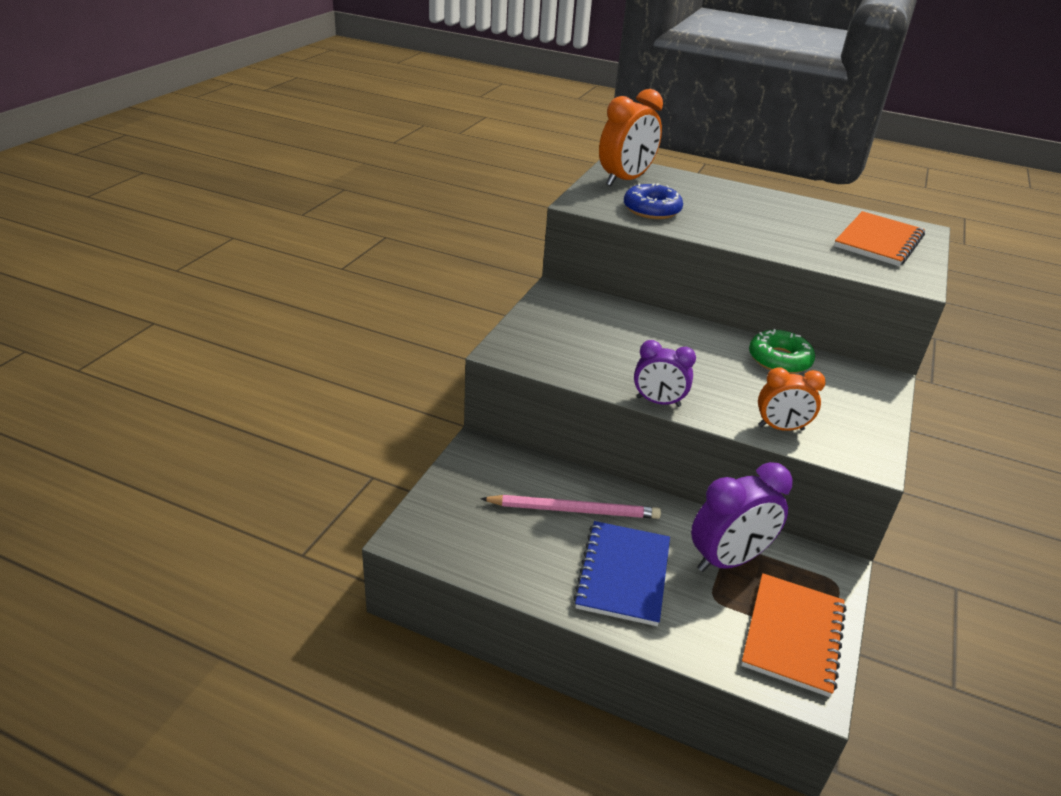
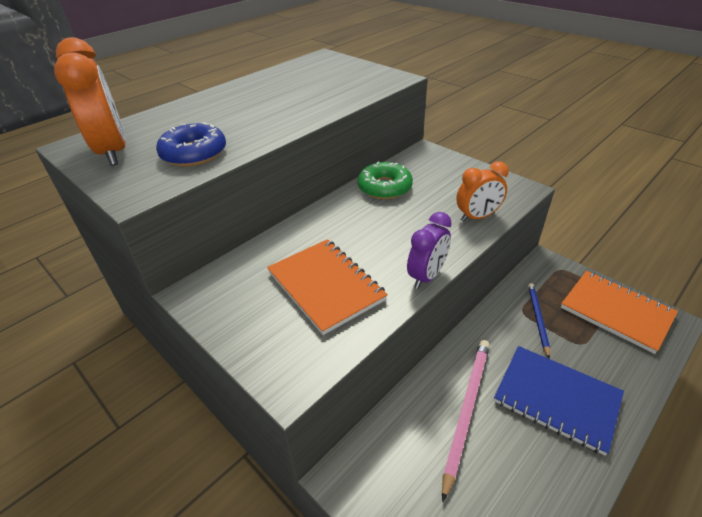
camera: 65 degrees left, 5 degrees up
(728, 560) = (538, 319): purple clock -> blue pencil
(781, 428) = (477, 217): orange clock -> orange clock turned 45 degrees clockwise
(878, 241) = (330, 73): orange notebook -> orange notebook (325, 286)

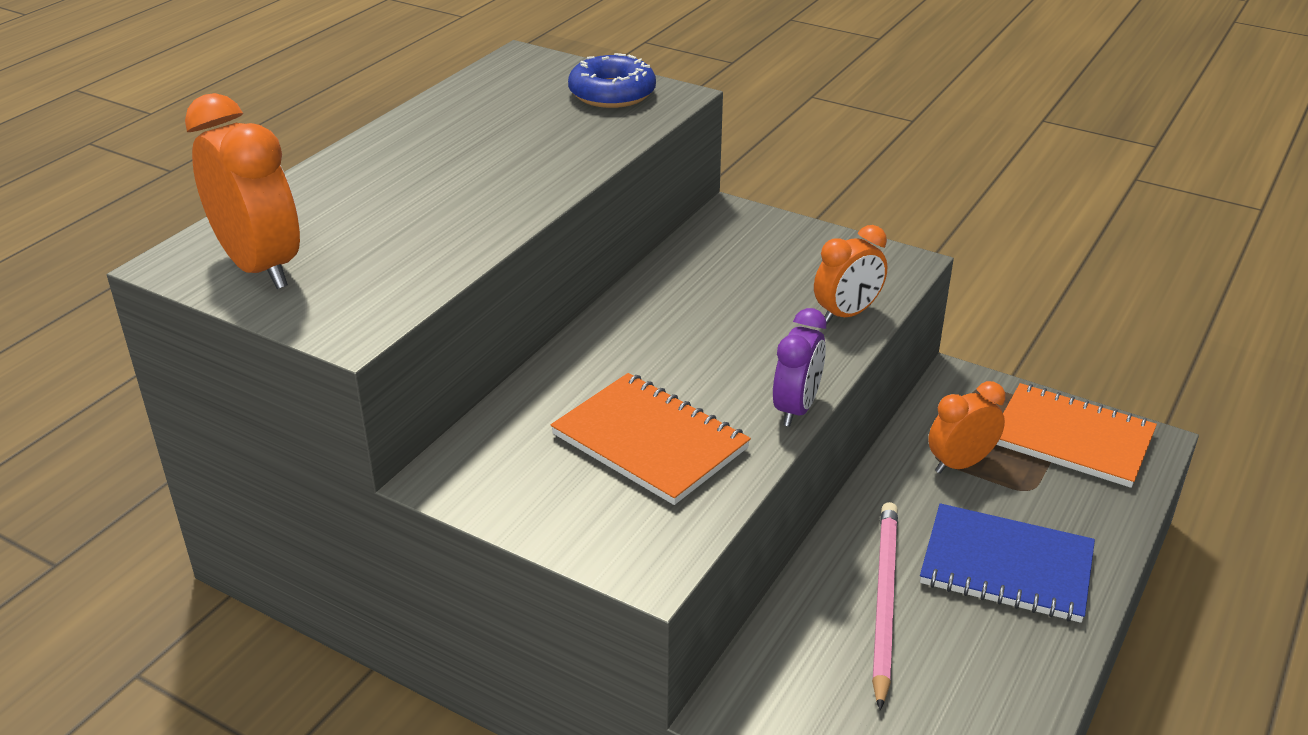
camera: 15 degrees left, 5 degrees down
(194, 153) = (403, 257): blue donut -> blue donut (612, 93)
(384, 187) = (684, 282): green donut -> none
(538, 319) = (960, 464): blue pencil -> orange clock

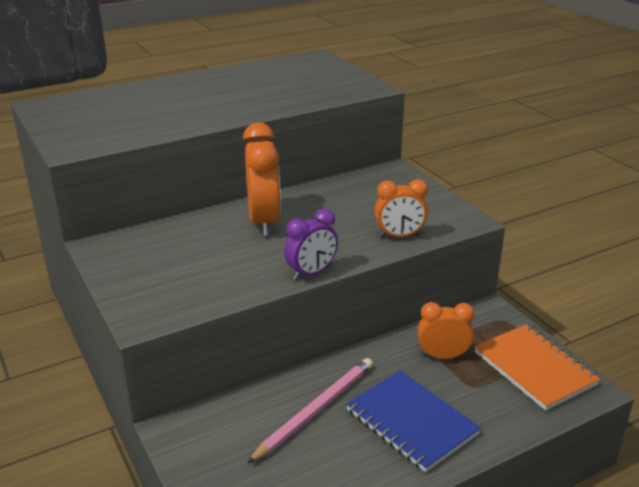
camera: 30 degrees right, 5 degrees down
(260, 267) = (70, 114): orange clock -> orange clock (264, 222)
(612, 93) = (340, 81): blue donut -> none
(650, 441) = (214, 263): orange notebook -> none

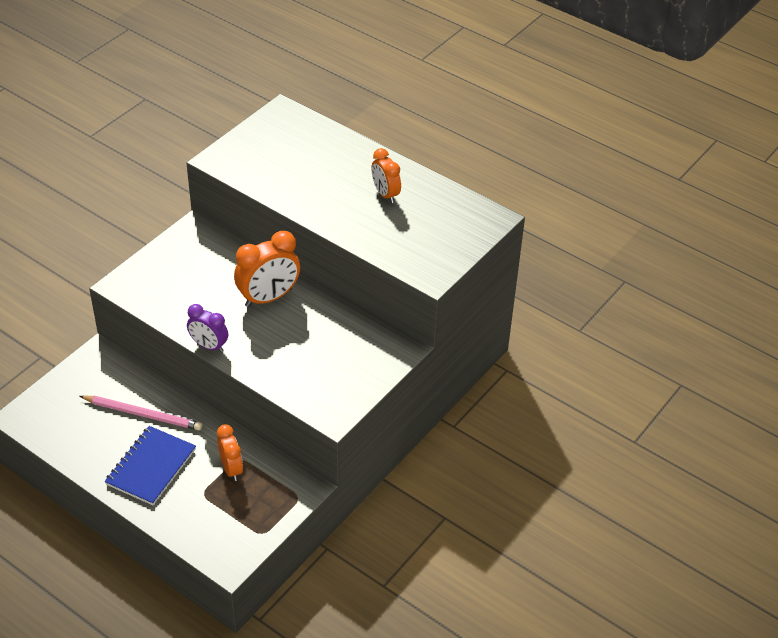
camera: 65 degrees right, 15 degrees up
(399, 236) = (285, 380): orange clock -> orange clock (385, 194)
(534, 368) = (240, 527): orange notebook -> none

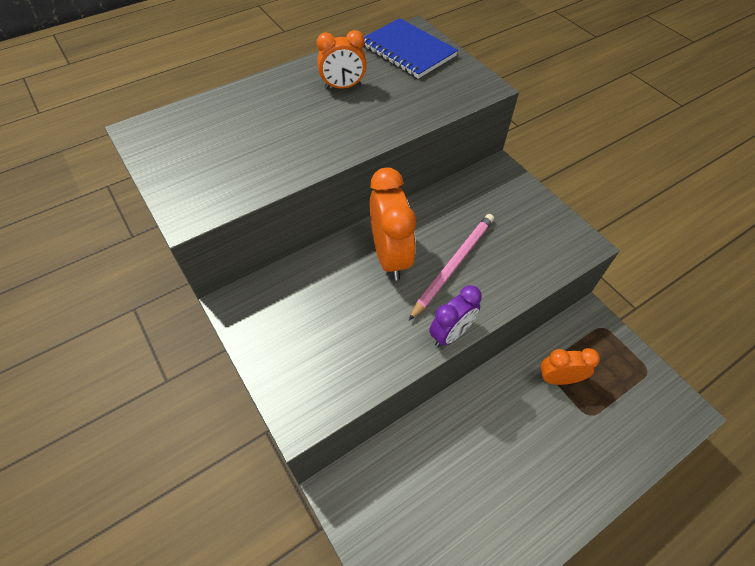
camera: 70 degrees left, 10 degrees up
(143, 414) = (458, 456): pink pencil -> pink pencil (453, 265)
(151, 467) = (543, 465): blue notebook -> blue notebook (408, 51)

